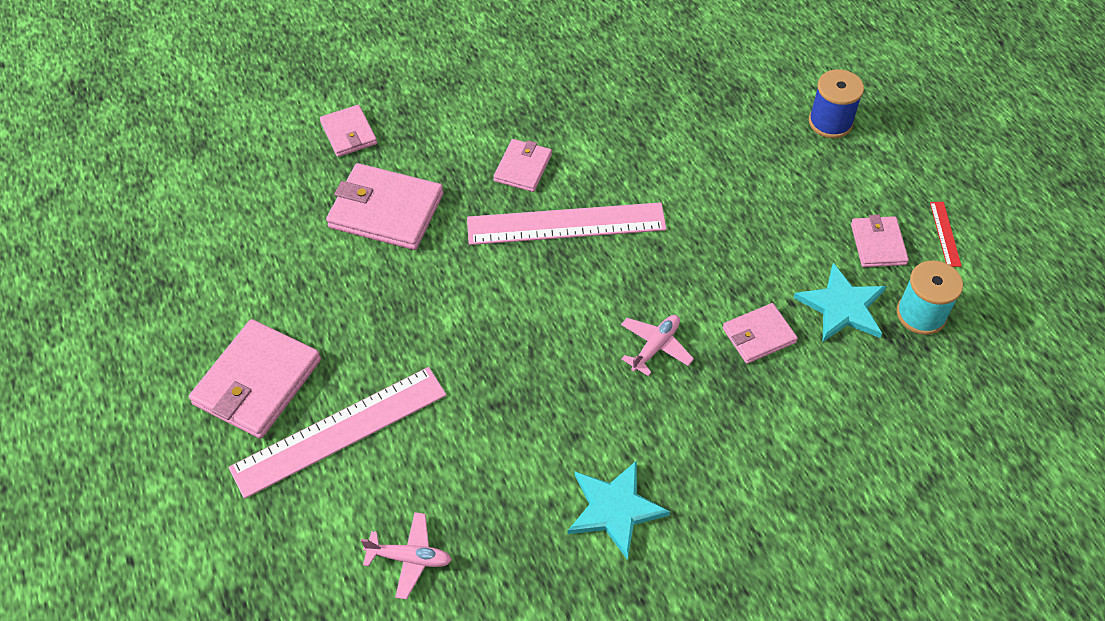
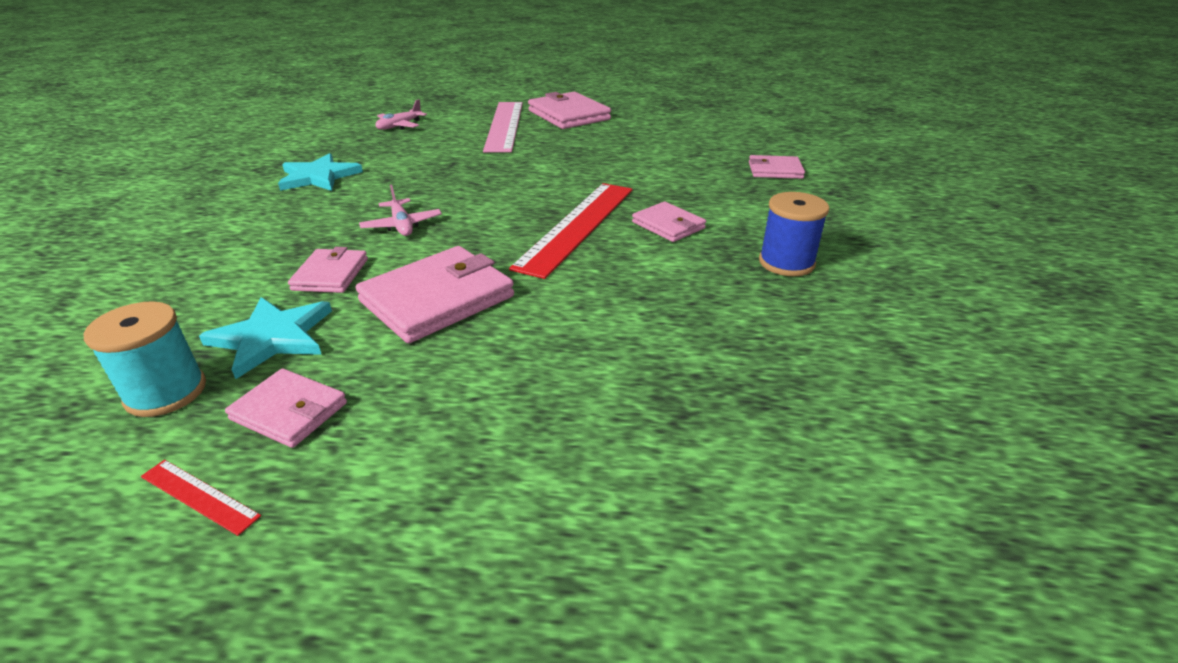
camera: 120 degrees right, 20 degrees down
(386, 210) = (672, 167): pink wallet -> pink wallet (437, 299)
(566, 224) = (577, 226): pink ruler -> red ruler
(830, 122) = (528, 486): blue spool -> blue spool (786, 263)

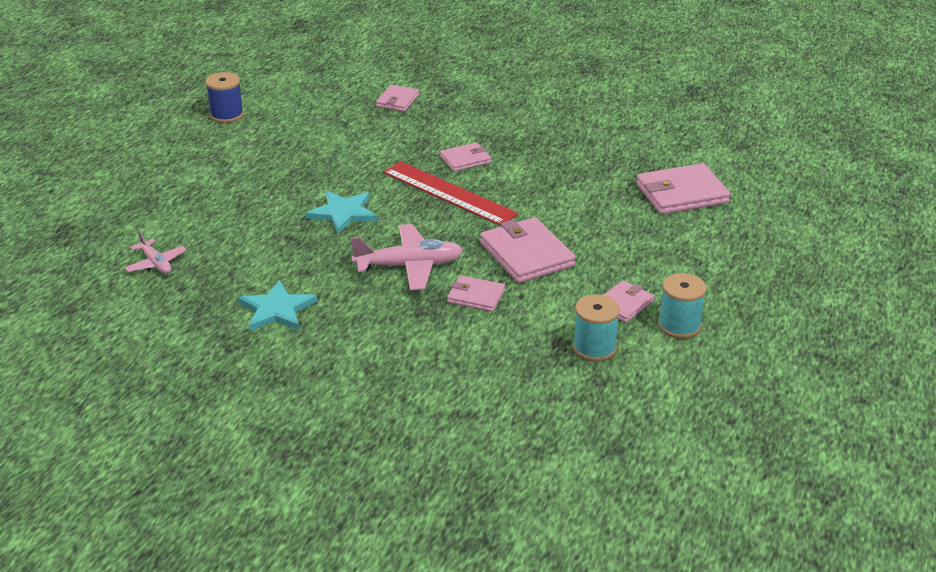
camera: 75 degrees left, 0 degrees up
(199, 496) = (679, 325): red ruler -> turquoise spool
(272, 337) = (549, 315): turquoise star -> turquoise star (343, 213)
(402, 225) = (409, 266): pink plane -> pink plane, size x1.75
(504, 125) = (204, 202): pink ruler -> none
(569, 115) = (199, 164): pink wallet -> pink wallet (681, 193)
(786, 263) = (533, 132): blue spool -> blue spool (227, 115)

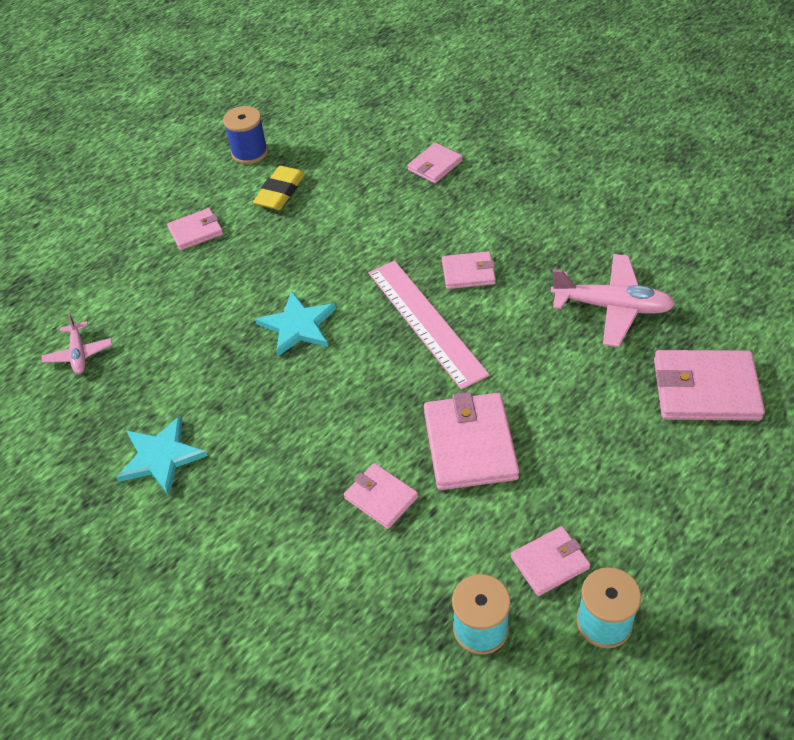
camera: 25 degrees right, 15 degrees up
(211, 171) = (196, 231): none -> pink wallet
(272, 136) = (280, 192): none -> yellow eraser
(409, 266) = (330, 427): pink plane -> pink plane (612, 307)
(448, 193) = (425, 322): red ruler -> pink ruler

